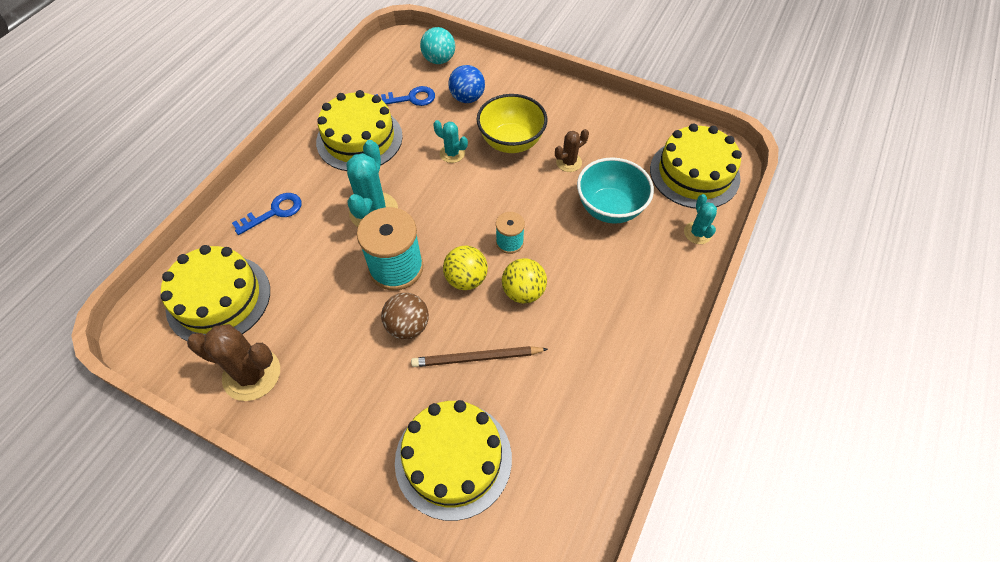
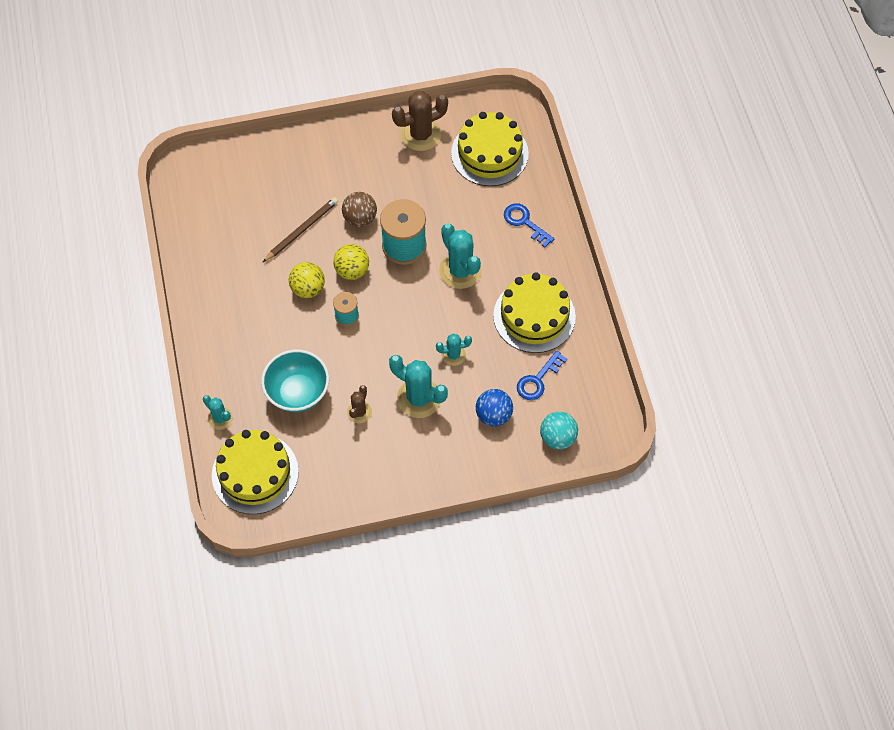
camera: 140 degrees right, 5 degrees up
(274, 212) = (525, 222): blue key -> blue key turned 120 degrees clockwise
(453, 459) = (268, 174): yellow cake -> none
(511, 142) = (419, 398): yellow bowl -> turquoise cactus

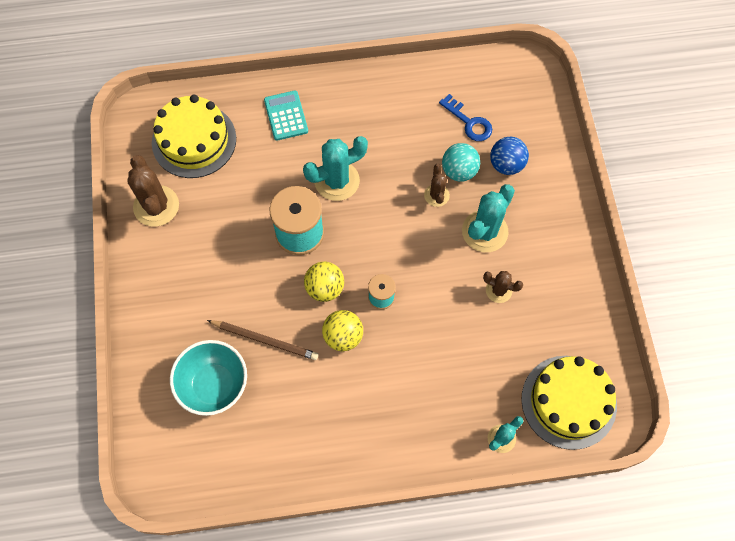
camera: 85 degrees left, 5 degrees up
(298, 393) = (473, 352): turquoise bowl -> turquoise bowl (214, 385)
(301, 230) = (265, 340): brown pencil -> brown pencil turned 150 degrees clockwise
(360, 218) = (258, 276): brown ball -> none
(453, 355) = (436, 195): turquoise cactus -> brown cactus
(525, 222) = (286, 116): blue key -> turquoise calculator
(534, 316) = (397, 118): yellow cake -> none
(557, 438) = (532, 112): turquoise ball -> turquoise ball (459, 171)

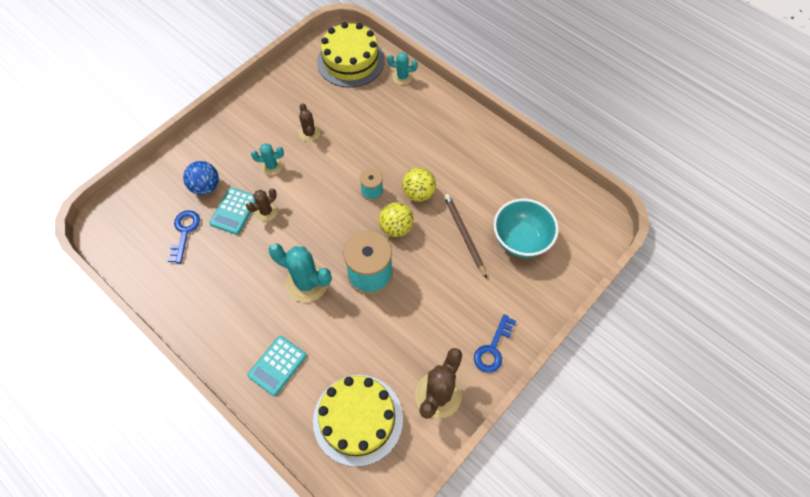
camera: 130 degrees left, 5 degrees down
(149, 275) = (493, 348): none -> blue key
(459, 171) = (234, 211): turquoise ball -> turquoise calculator
(484, 231) = (272, 166): turquoise cactus -> turquoise cactus, size x0.56

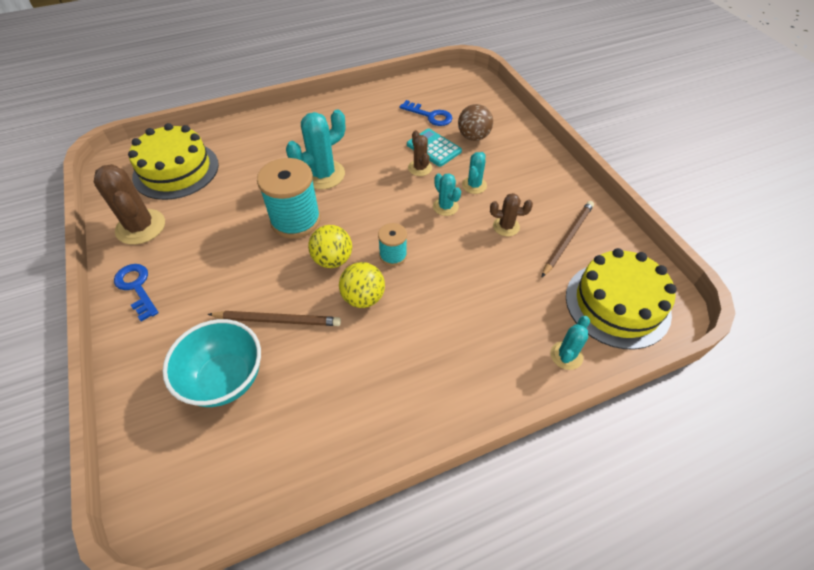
camera: 115 degrees right, 10 degrees down
(205, 186) = (473, 137): blue ball -> brown ball
(277, 365) = (263, 139): turquoise calculator -> none
(304, 96) = (567, 238): none -> brown pencil
(305, 177) = (445, 207): none -> turquoise cactus

